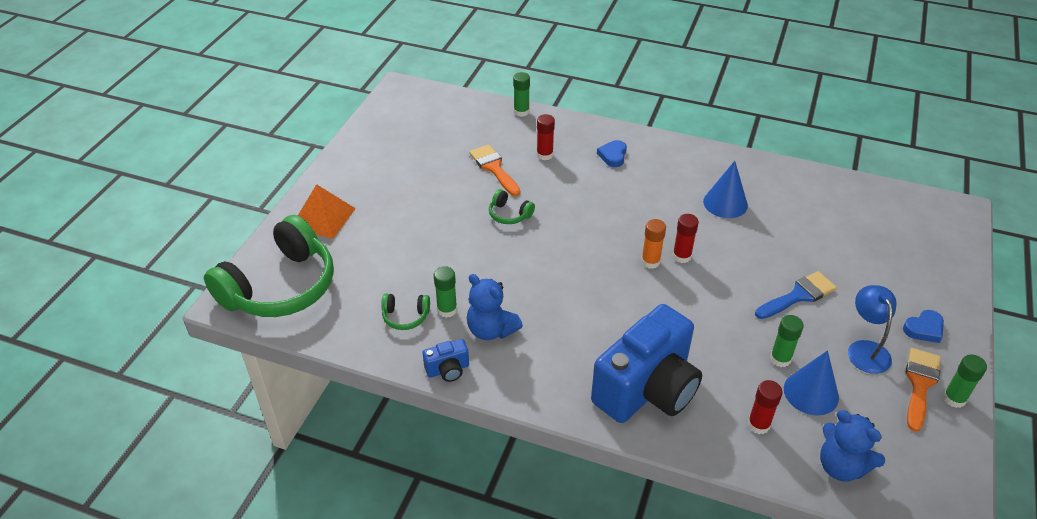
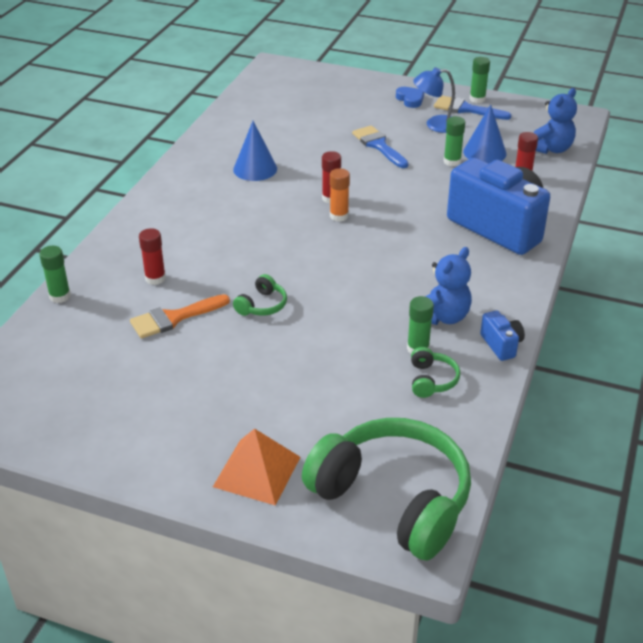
camera: 90 degrees left, 5 degrees down
(613, 155) = (166, 230): blue heart -> none
(920, 384) = (466, 109): orange brush -> blue brush

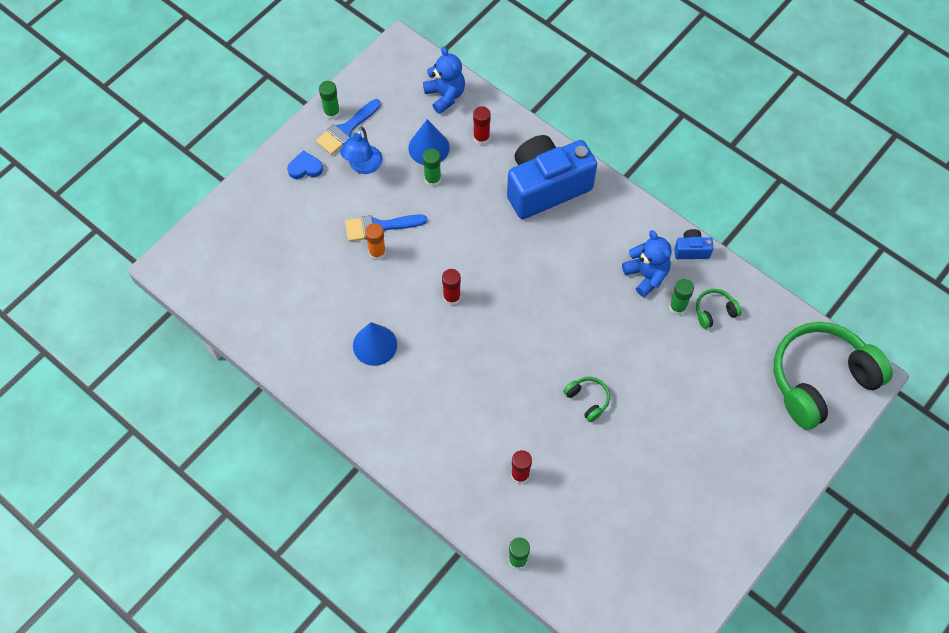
camera: 70 degrees left, 25 degrees up
(174, 318) = (581, 472): orange brush -> none
(257, 471) = (772, 457): orange pyramid -> none
(339, 216) = (482, 300): orange glue stick -> orange glue stick (377, 252)
(431, 380) = (714, 311): green headphones -> green headphones turned 45 degrees counterclockwise

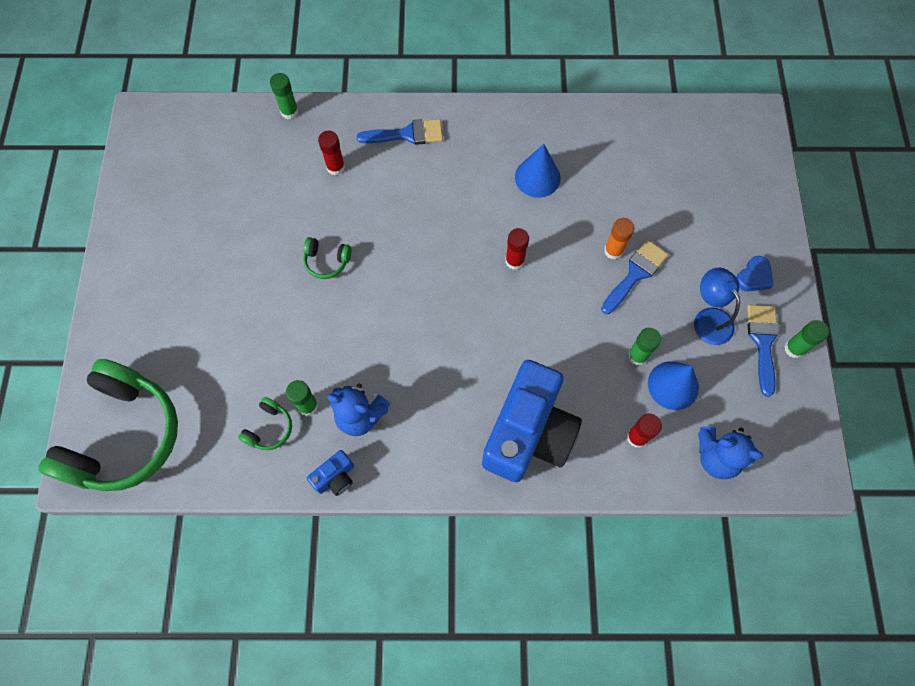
camera: 140 degrees right, 5 degrees up
(439, 459) = (407, 134): none -> blue brush

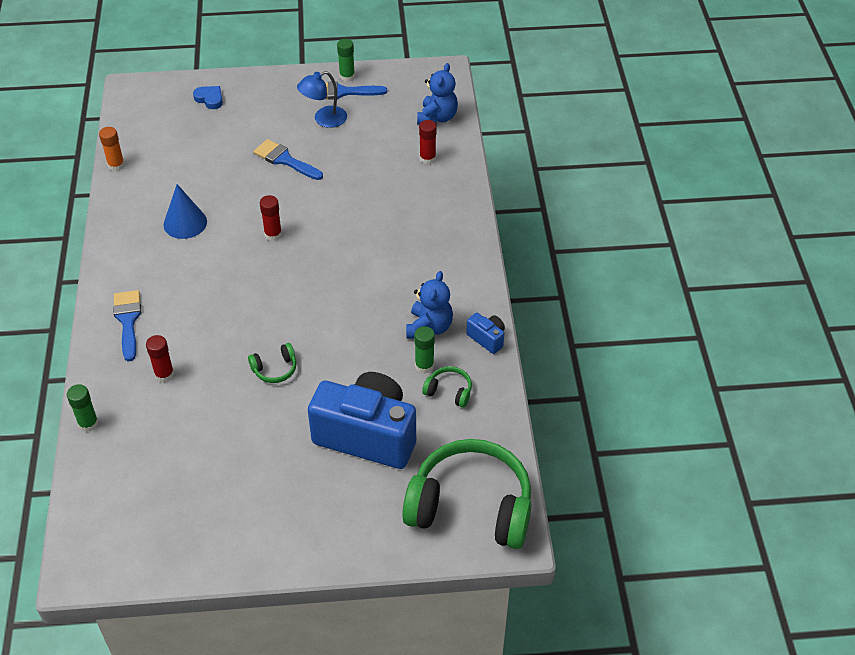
camera: 95 degrees left, 20 degrees down
(327, 261) = (275, 369): green headphones -> green headphones turned 60 degrees clockwise
(528, 433) = (432, 219): blue camera -> blue camera (367, 435)
(613, 251) = (262, 173): orange glue stick -> orange glue stick (116, 165)
(637, 356) = (359, 158): green glue stick -> none
(673, 385) = (382, 139): blue cone -> none
(753, 277) = (286, 95): blue heart -> blue heart (209, 99)

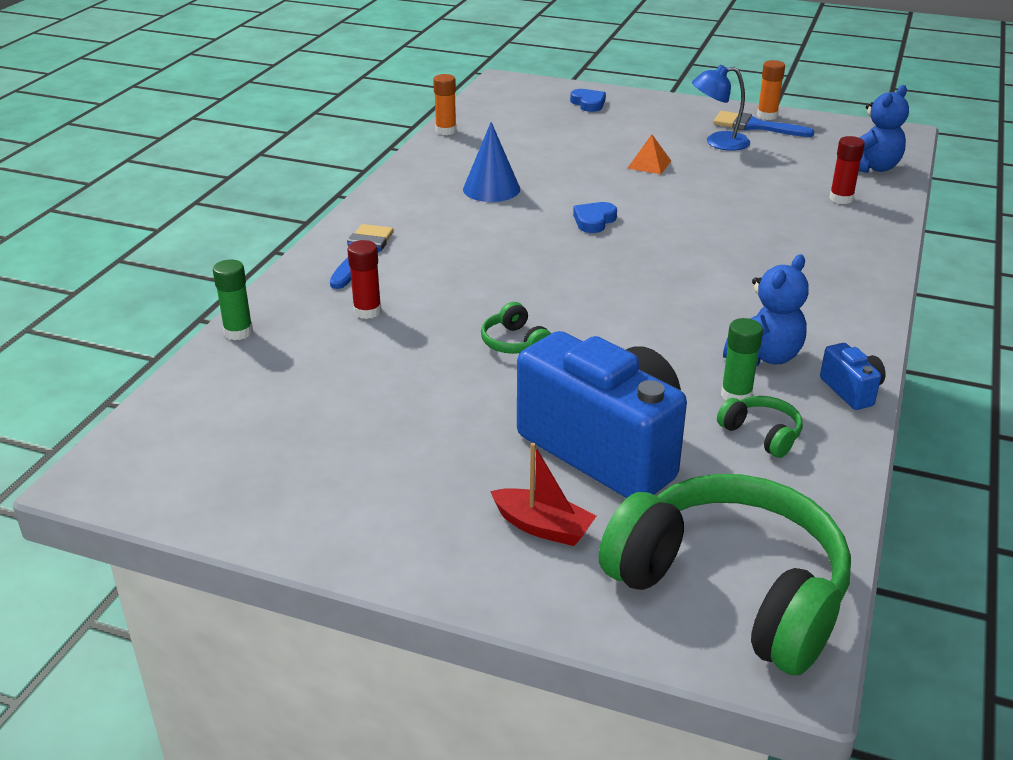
camera: 25 degrees right, 15 degrees down
(273, 234) = (594, 221): red glue stick -> blue heart
(275, 369) = (515, 343): green headphones -> green headphones turned 60 degrees clockwise
(285, 160) = (649, 164): blue brush -> orange pyramid
(347, 77) = (767, 116): green glue stick -> orange glue stick
(357, 504) = (543, 527): none -> red boat

